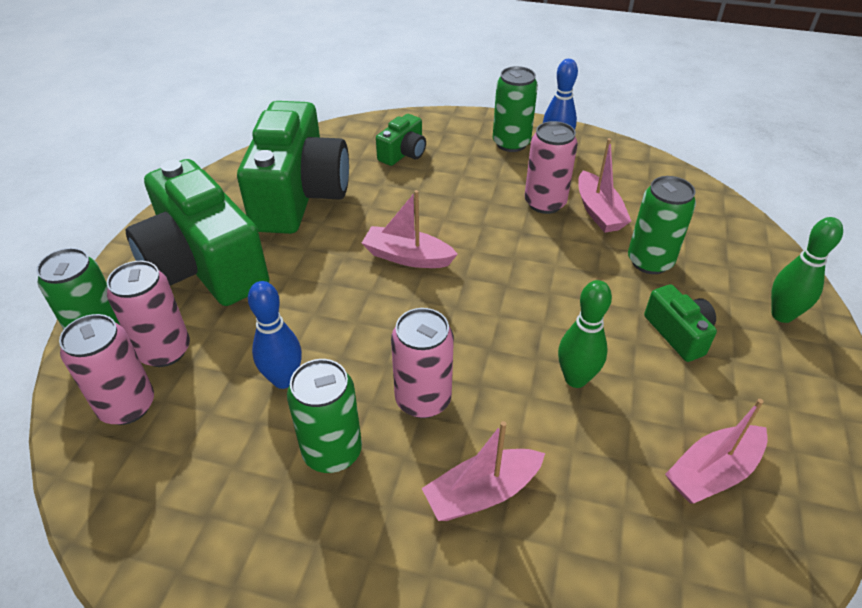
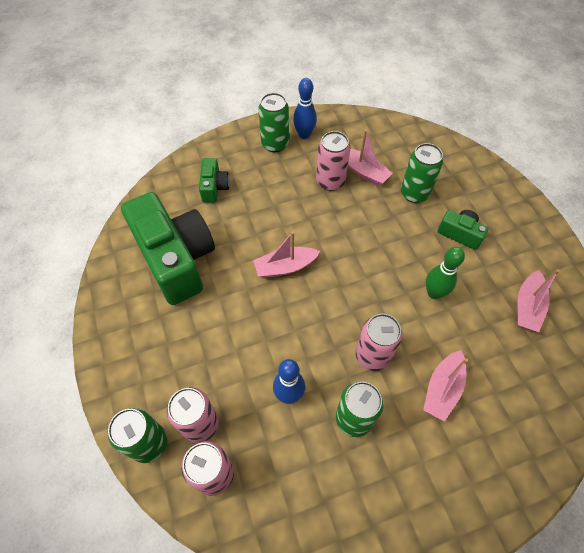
camera: 35 degrees left, 15 degrees up
(204, 265) = (164, 350): green camera -> none
(782, 315) = (496, 193): green bowling pin -> none

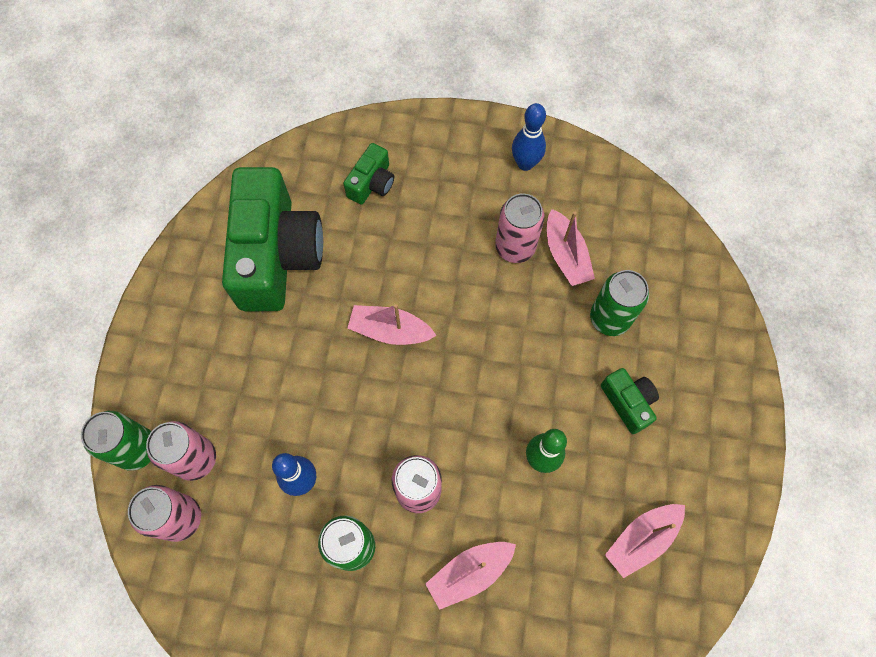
camera: 30 degrees right, 10 degrees up
(275, 144) = (480, 159): green can -> none

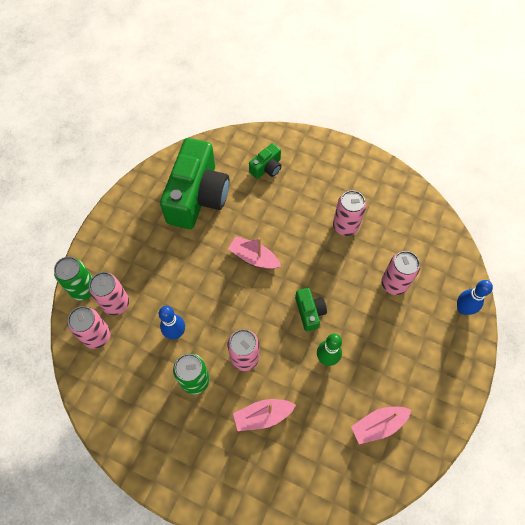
camera: 15 degrees right, 5 degrees down
(525, 163) = (365, 178): blue bowling pin -> blue bowling pin (463, 309)
(566, 255) = (376, 238): pink boat -> none
(609, 318) = (394, 283): green can -> pink can
(628, 402) = (392, 338): green camera -> green camera (309, 312)

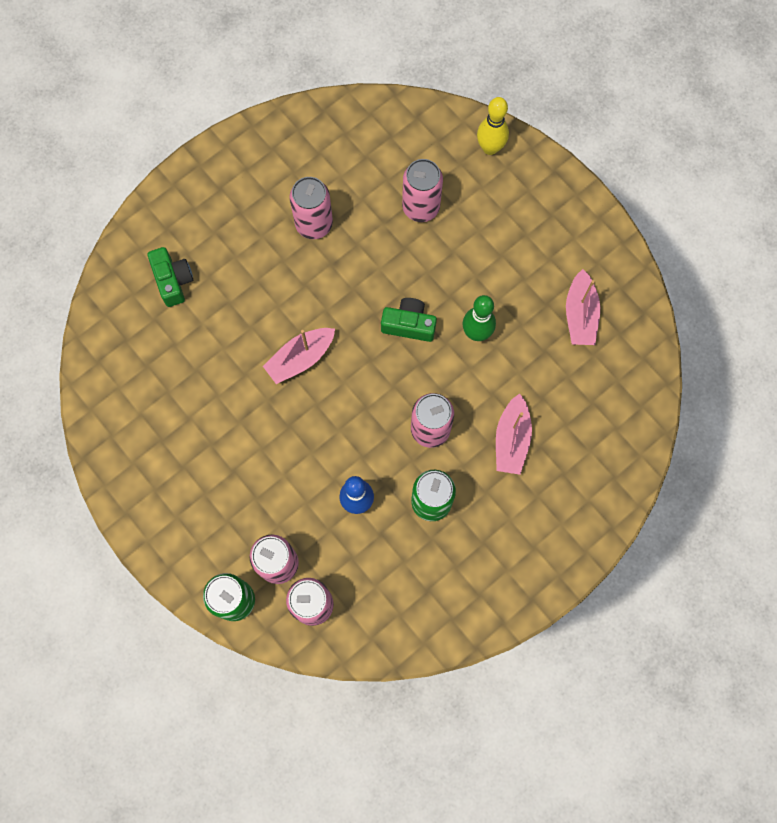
camera: 65 degrees left, 10 degrees up
(198, 196) = (169, 392): green camera -> none
(463, 309) = (490, 148): blue bowling pin -> yellow bowling pin

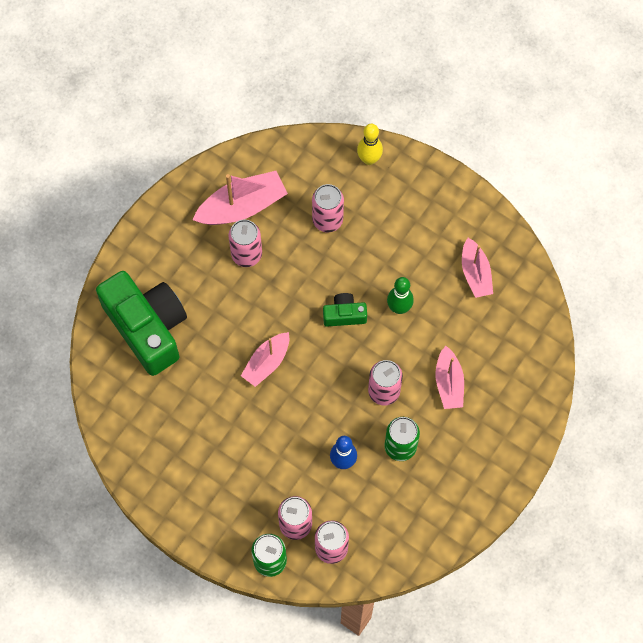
camera: 15 degrees left, 5 degrees down
(173, 281) = (147, 327): green camera -> green camera, size x2.24
(325, 166) = (242, 206): none -> pink boat

